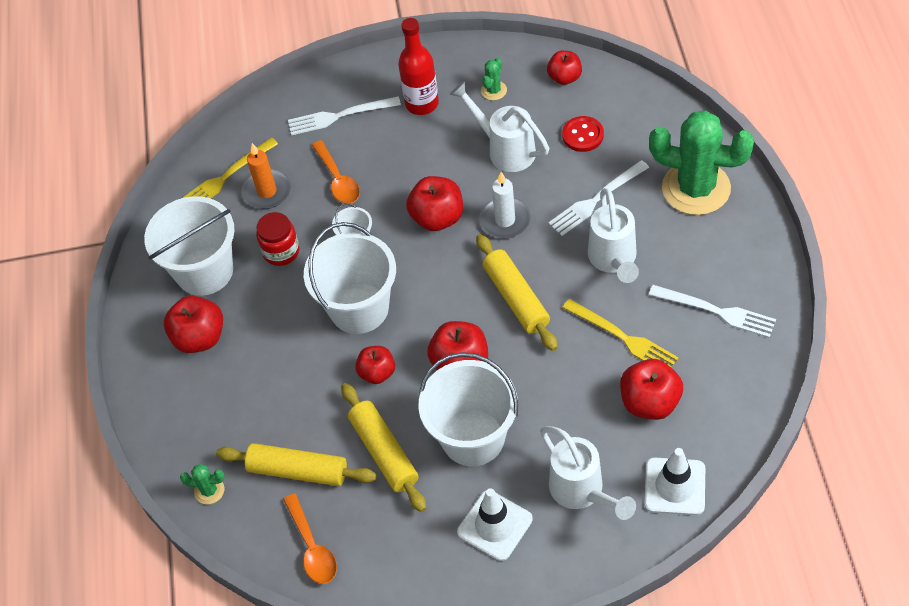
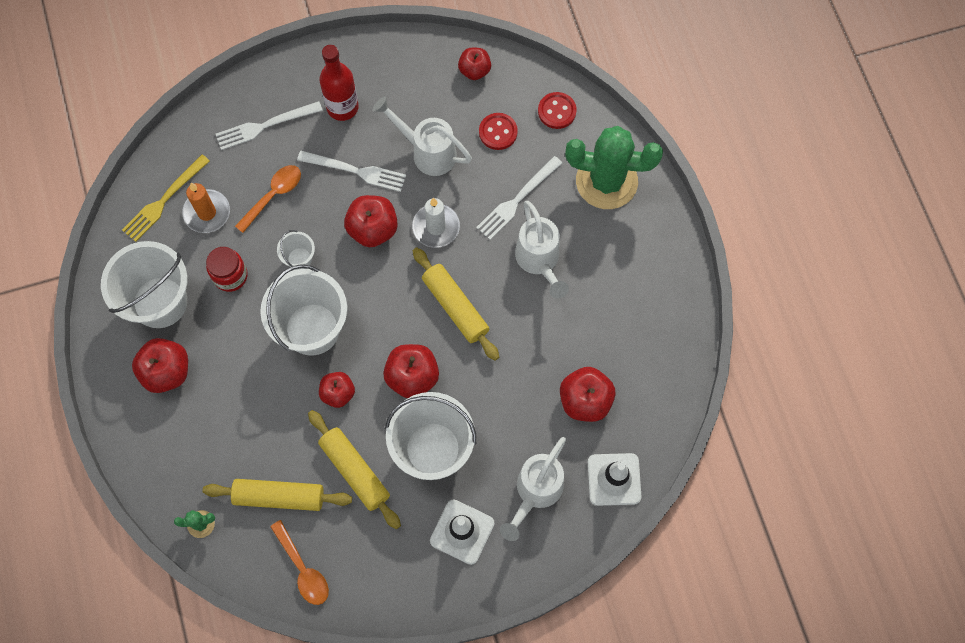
camera: 15 degrees left, 15 degrees up
(338, 180) = (273, 195): orange spoon -> orange spoon turned 105 degrees counterclockwise
(494, 90) = (409, 89): green cactus -> none
(582, 492) = (535, 493): white watering can -> white watering can turned 75 degrees clockwise
(623, 338) = (555, 339): yellow fork -> none
(648, 119) = (557, 111): none -> red button
(716, 311) = (635, 306): white fork -> white fork (355, 171)

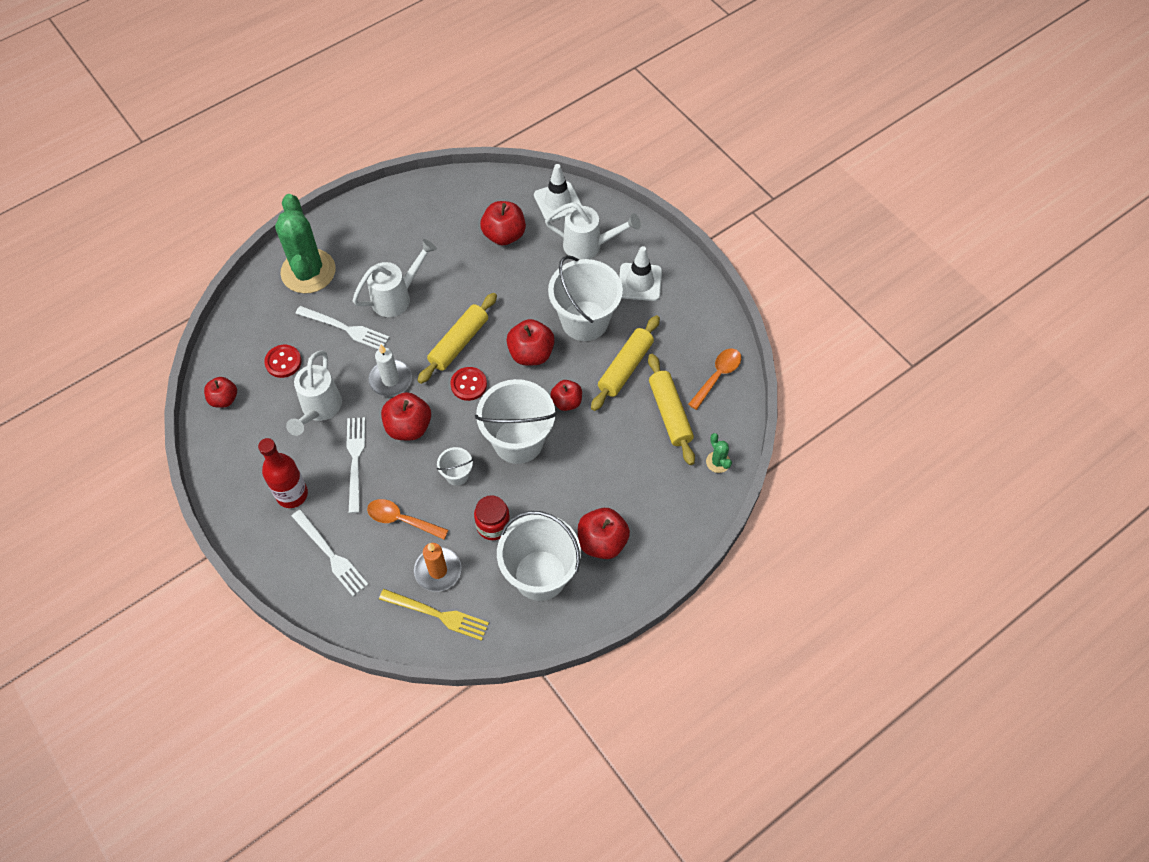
camera: 110 degrees left, 10 degrees down
(557, 111) = (250, 324): red button -> red button (469, 384)

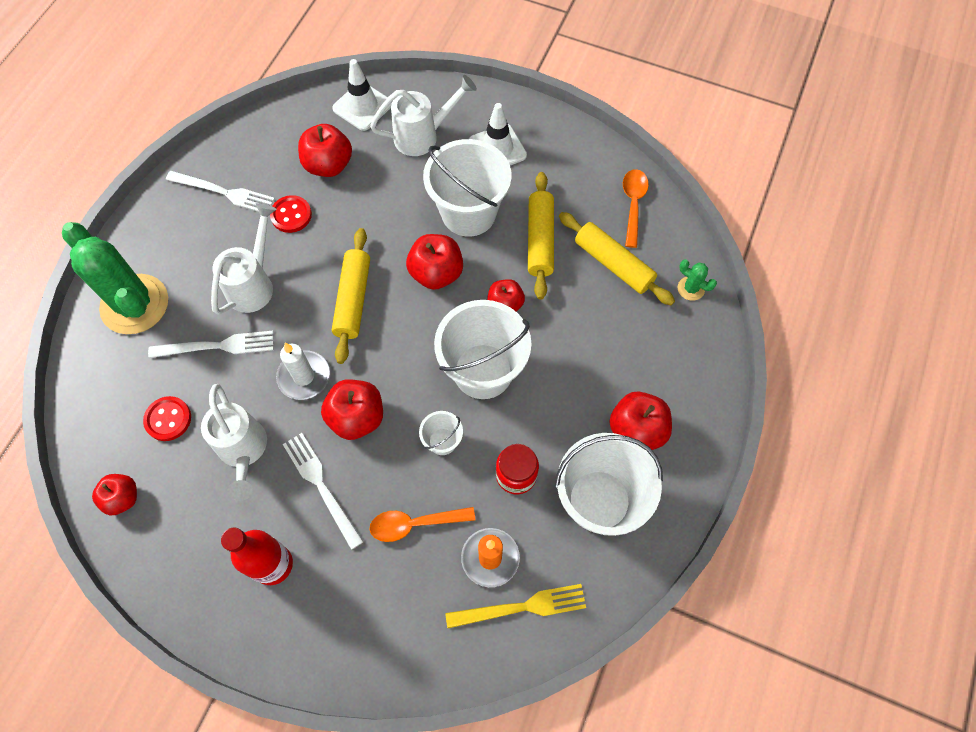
camera: 30 degrees left, 5 degrees up
(331, 555) = (361, 608): white fork -> white fork (224, 192)
(469, 384) = (392, 338): red button -> red button (291, 215)

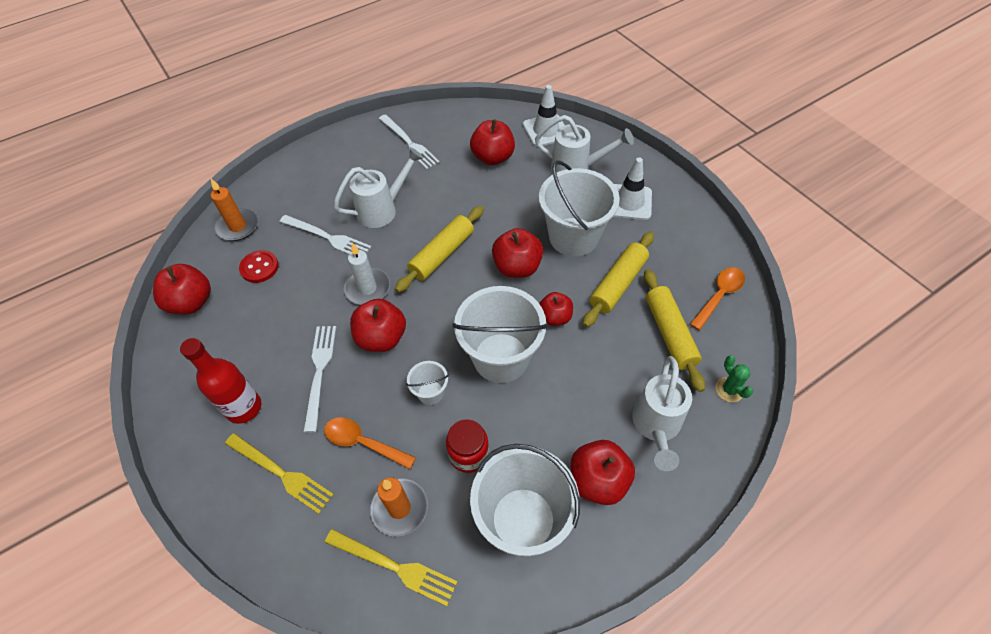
camera: 35 degrees right, 10 degrees down
(103, 389) = (238, 226): none -> orange candle
(123, 498) = (191, 302): red apple -> red apple, size x1.53
(135, 304) = (299, 185): green cactus -> none
(244, 452) = (288, 317): white watering can -> white watering can (656, 427)
(291, 215) = (442, 177): red button -> none
(360, 598) = (281, 473): none -> yellow fork

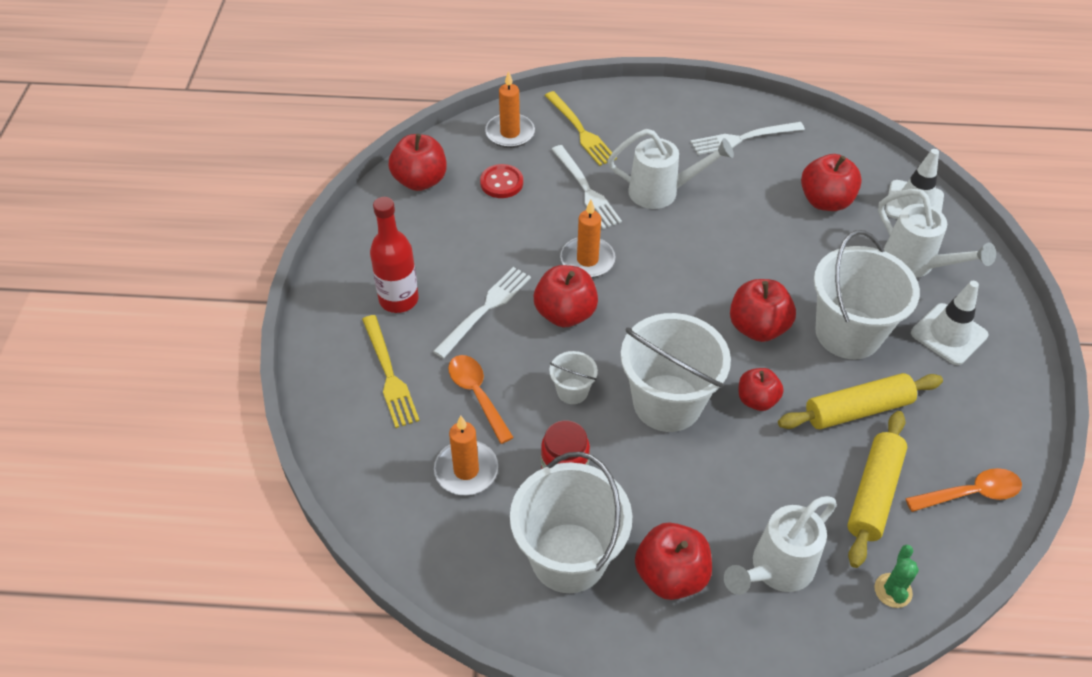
camera: 35 degrees right, 5 degrees down
(368, 288) = (587, 260): white candle -> orange candle
(394, 567) = (425, 514): yellow fork -> yellow fork (580, 131)
(409, 143) = (743, 138): white fork -> white fork turned 75 degrees clockwise
(442, 254) = (688, 270): yellow rolling pin -> none

